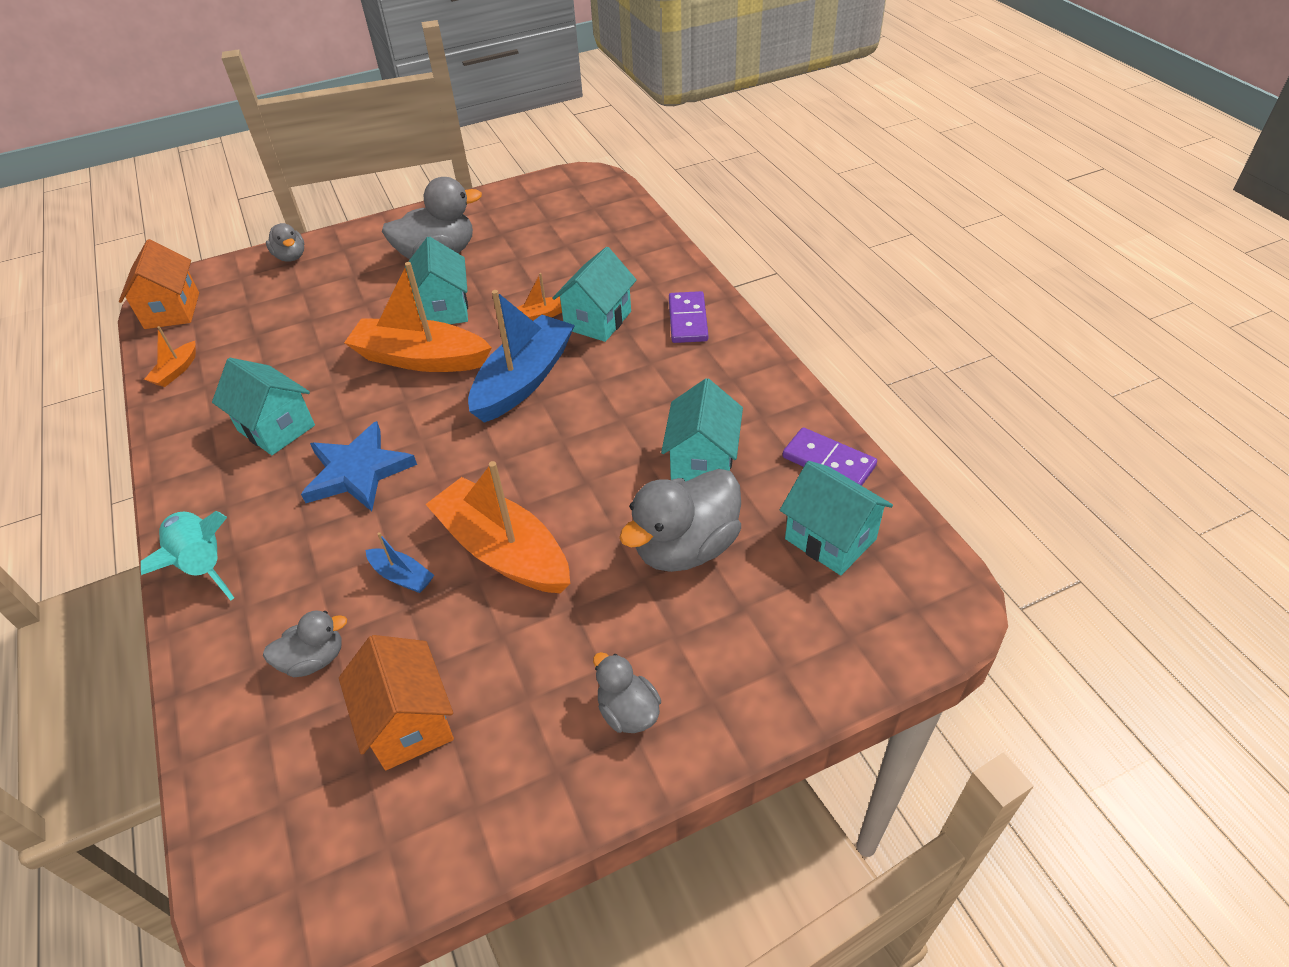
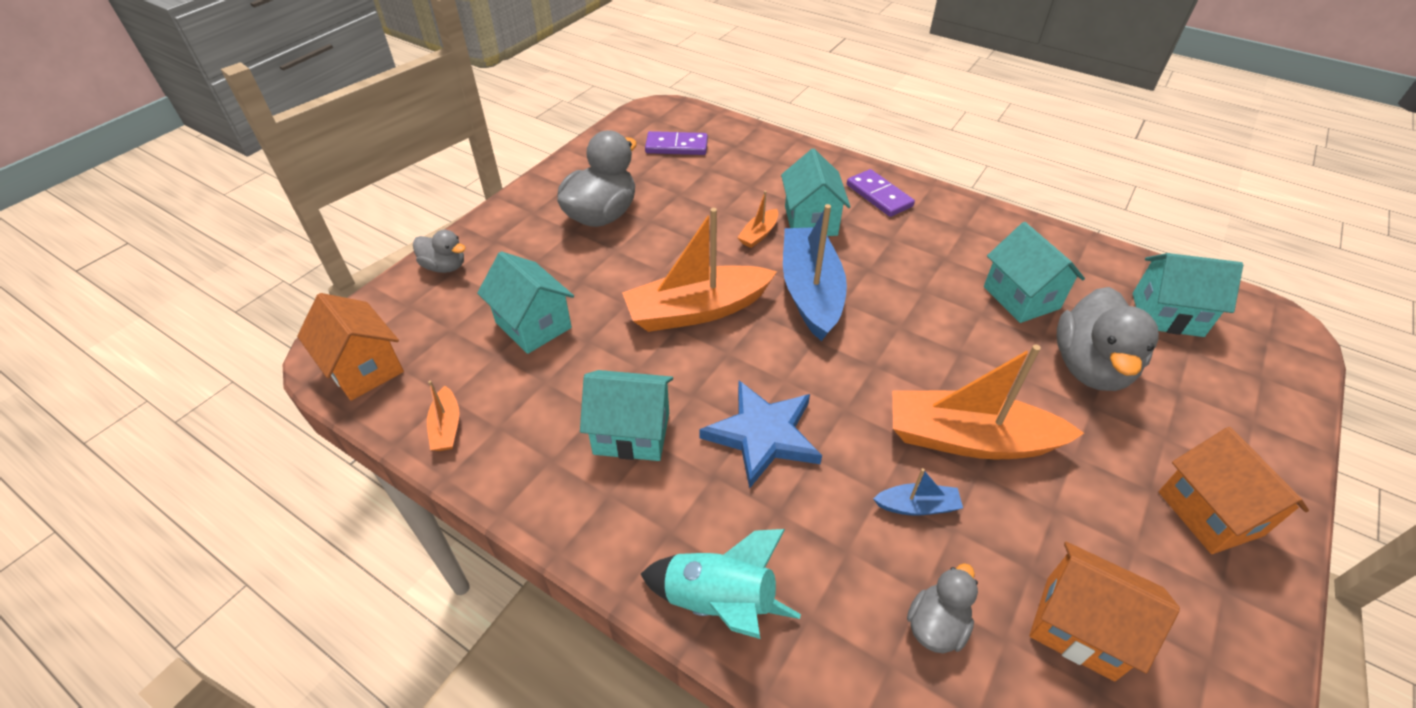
camera: 35 degrees left, 0 degrees up
(444, 309) = (665, 260): turquoise house -> turquoise house (533, 325)
(628, 711) = (1209, 513): grey duck -> orange house
(828, 461) = (1099, 261): purple domino -> purple domino (676, 146)

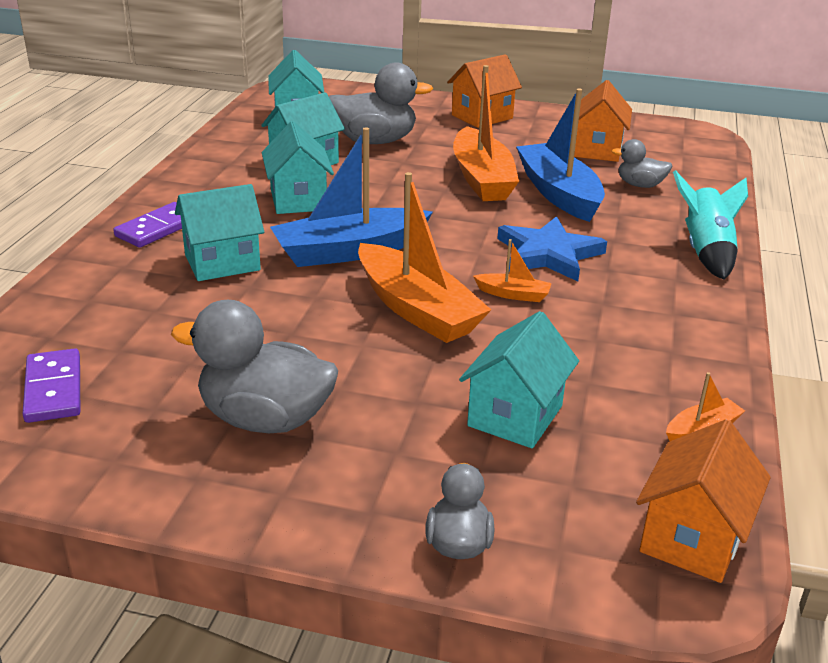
camera: 110 degrees left, 15 degrees down
(631, 433) = (604, 315): turquoise house -> turquoise house (298, 200)
(758, 234) = (262, 291): orange boat -> orange boat (513, 294)
(917, 506) = (558, 193): blue boat -> blue boat, size x2.25

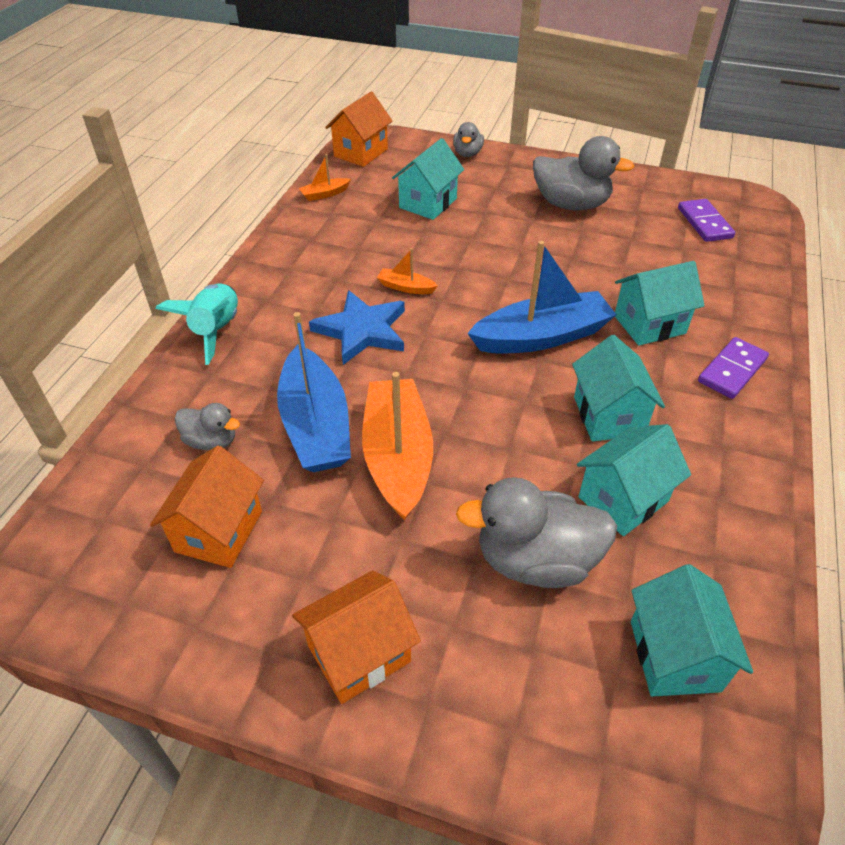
camera: 175 degrees left, 15 degrees up
(417, 309) = (482, 275): orange boat -> none

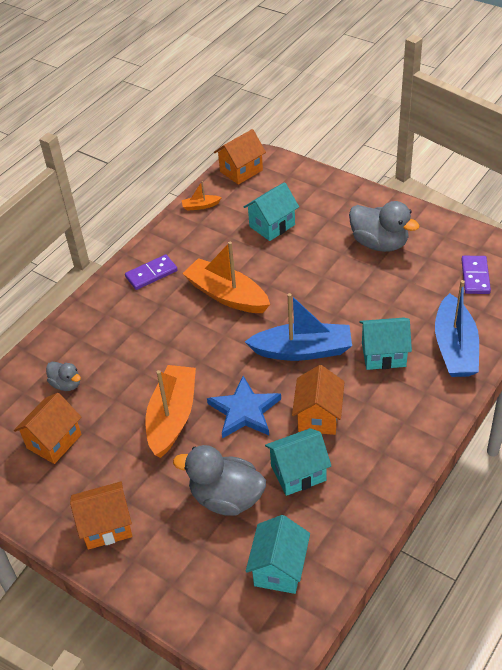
camera: 20 degrees right, 0 degrees up
(216, 331) = (92, 307): turquoise rocket -> none
(315, 425) = (131, 386): blue boat -> blue boat (455, 347)
(362, 330) = (184, 324): blue star -> blue star (244, 411)
(406, 287) = (227, 295): orange boat -> orange boat, size x2.25
(467, 153) = (322, 183): grey duck -> none
(608, 416) = (318, 416): turquoise house -> orange house
(731, 370) = (422, 400): purple domino -> purple domino (151, 274)

